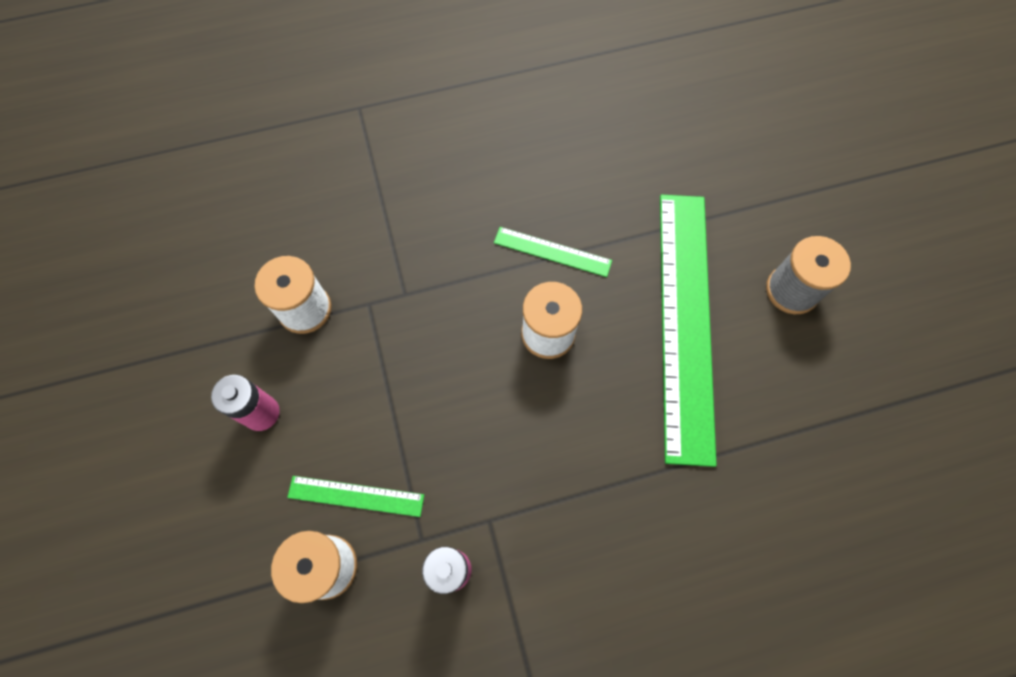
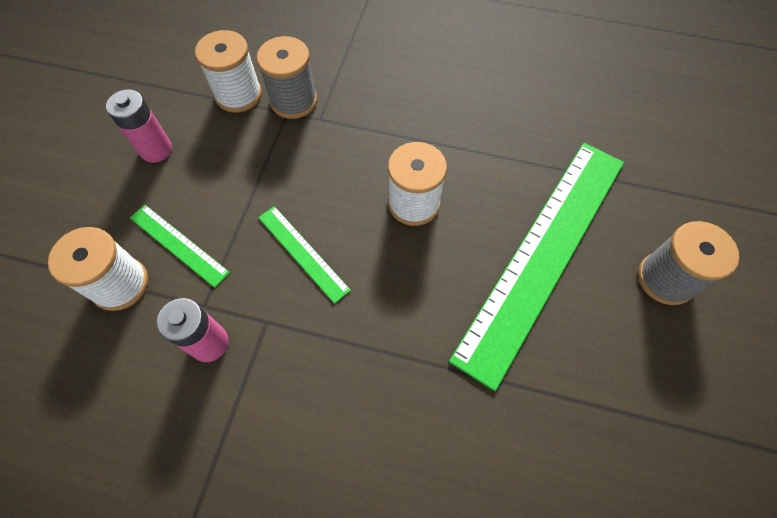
camera: 30 degrees right, 5 degrees down
(366, 287) = (294, 101): none -> grey spool
(552, 251) = (459, 143): green ruler -> green ruler (303, 253)

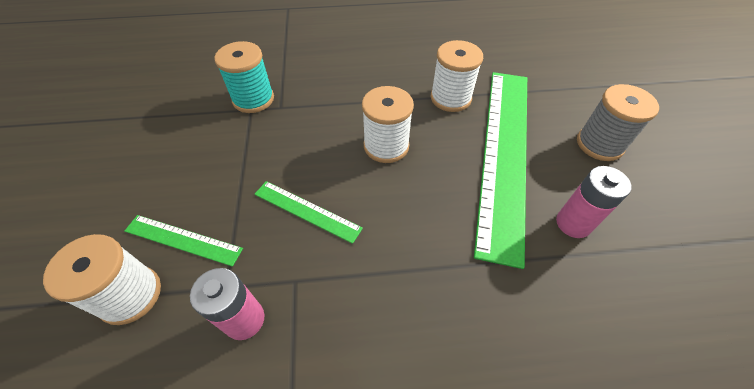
camera: 20 degrees left, 10 degrees down
(156, 150) = (136, 167): pink battery -> pink battery (573, 223)
(238, 95) = (202, 106): white spool -> white spool (450, 98)
(294, 101) = (253, 99): grey spool -> turquoise spool

